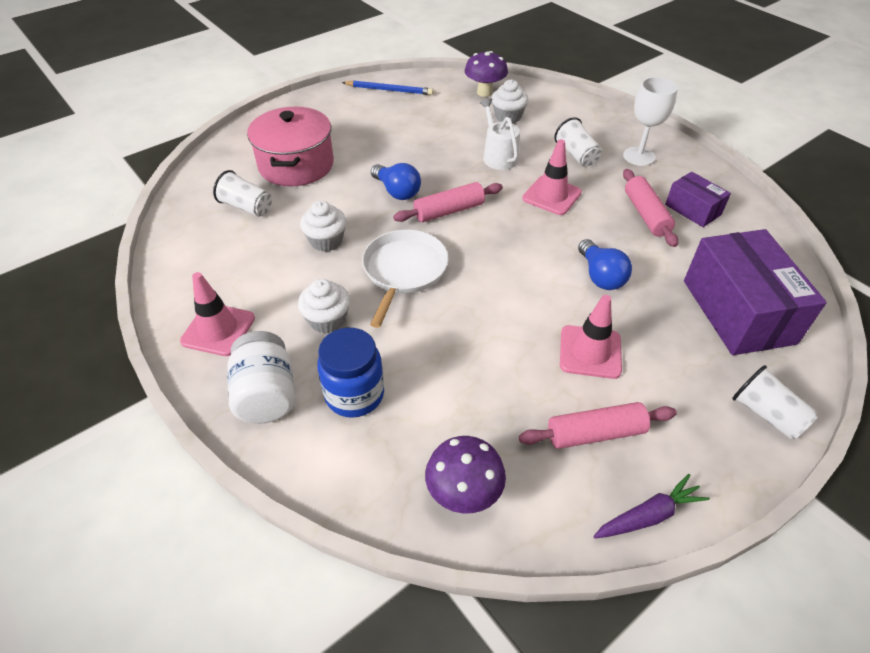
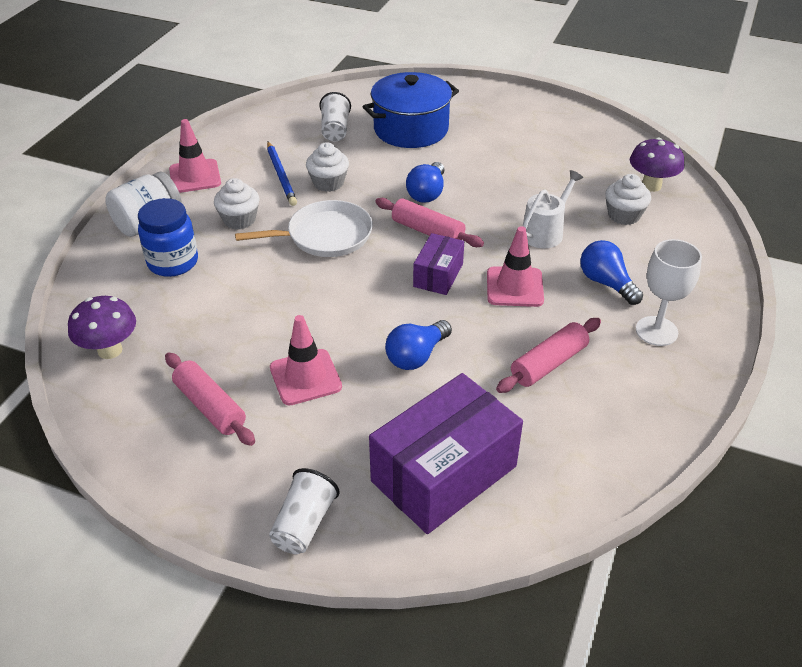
camera: 60 degrees right, 5 degrees down
(296, 165) = (411, 129): pink pot -> blue pot
(389, 90) = (581, 129): blue pencil -> blue pencil (281, 175)
(576, 155) = (606, 283): white cup -> blue light bulb
(648, 515) = (140, 462): purple carrot -> none
(693, 209) = (595, 399): purple box -> purple box (438, 275)

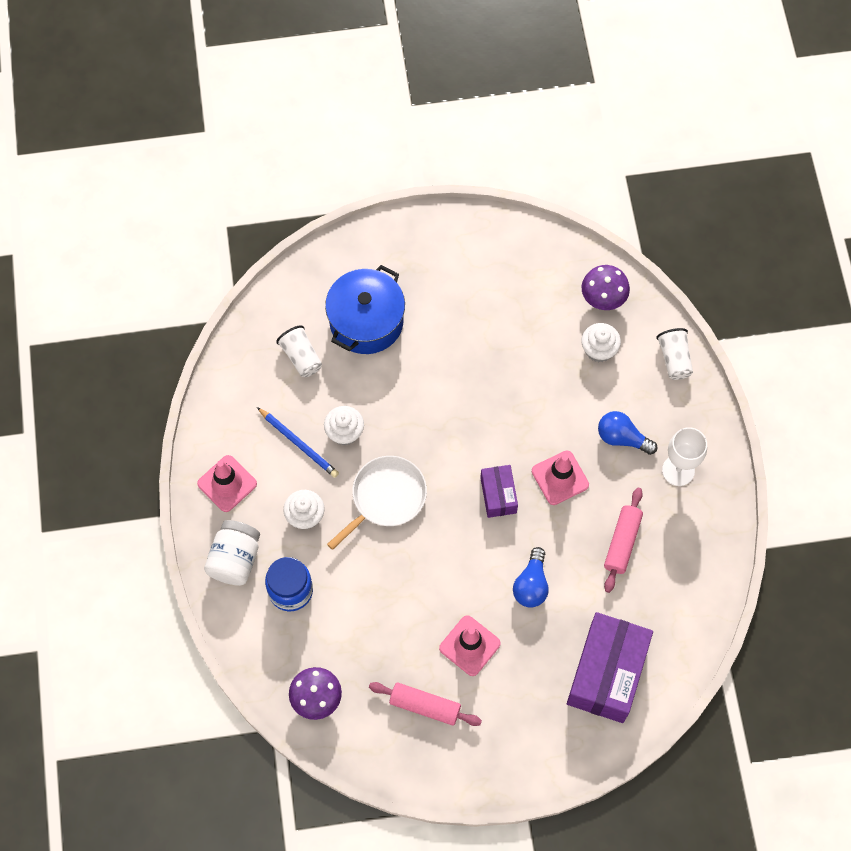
camera: 30 degrees left, 25 degrees up
(304, 524) = (547, 757): white cup -> white cup (674, 359)
(427, 193) = (433, 402): blue light bulb -> none
(428, 231) = (461, 449): pink rolling pin -> none
(545, 232) = (550, 402): white watering can -> none

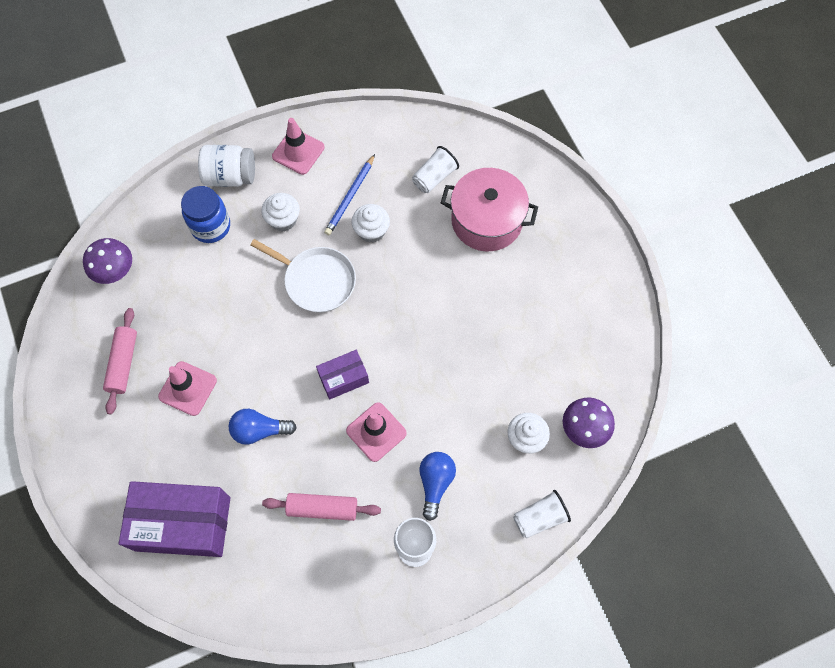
camera: 75 degrees right, 0 degrees up
(366, 321) = (486, 221): blue pot -> pink pot

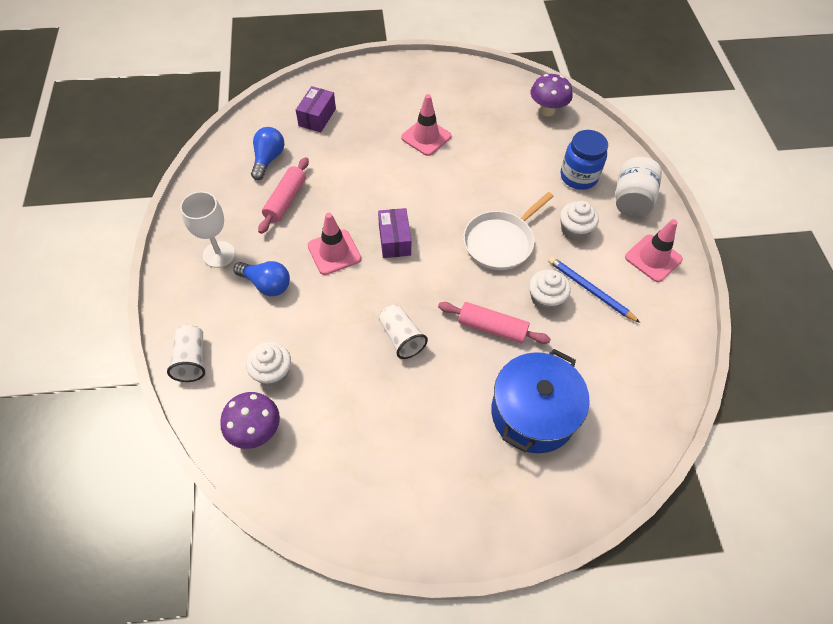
camera: 105 degrees right, 10 degrees down
(123, 363) = (462, 104): pink rolling pin -> pink rolling pin (492, 328)
(183, 523) = (317, 117): purple box -> purple box, size x0.52
(259, 430) = (371, 174): blue light bulb -> blue light bulb (268, 159)
(434, 177) = (601, 375): white cup -> white cup (401, 338)
(486, 221) = (533, 413): pink pot -> blue pot

